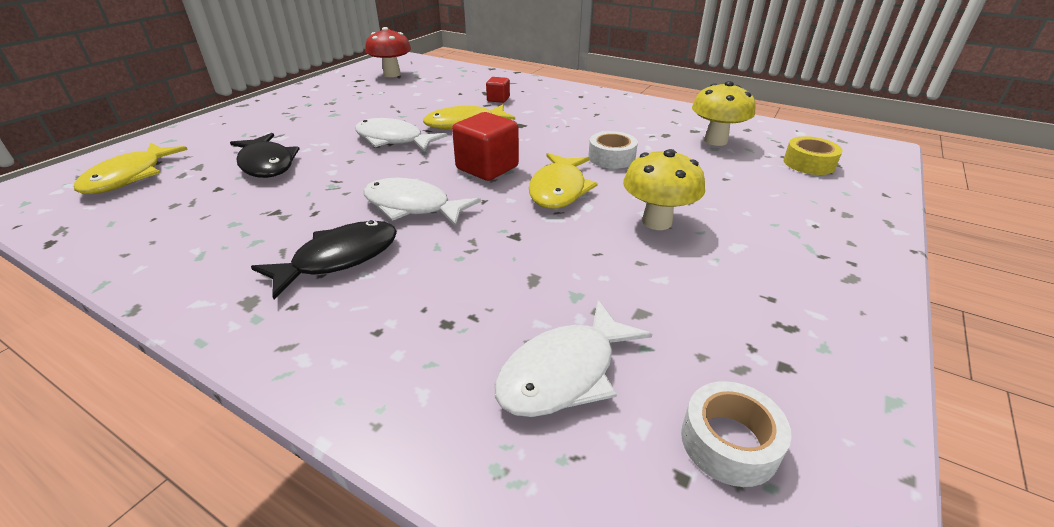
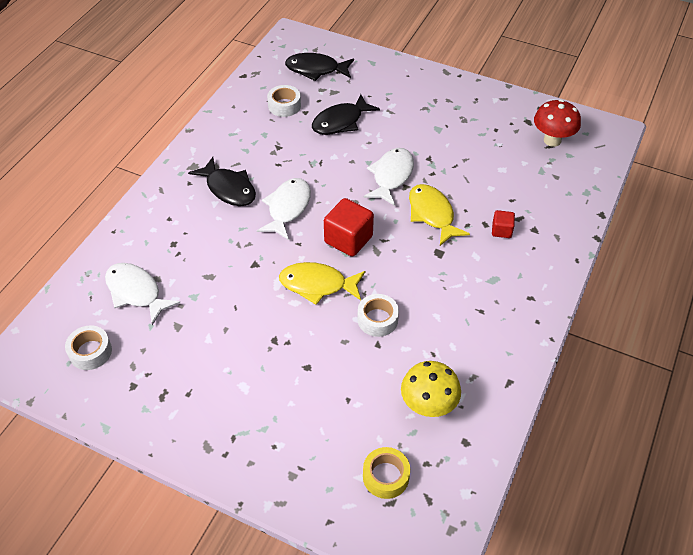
camera: 85 degrees right, 15 degrees up
(129, 177) = (316, 69): yellow fish -> black fish
(183, 204) = (284, 105): none -> white tape
(657, 222) = (274, 342): yellow mushroom -> none

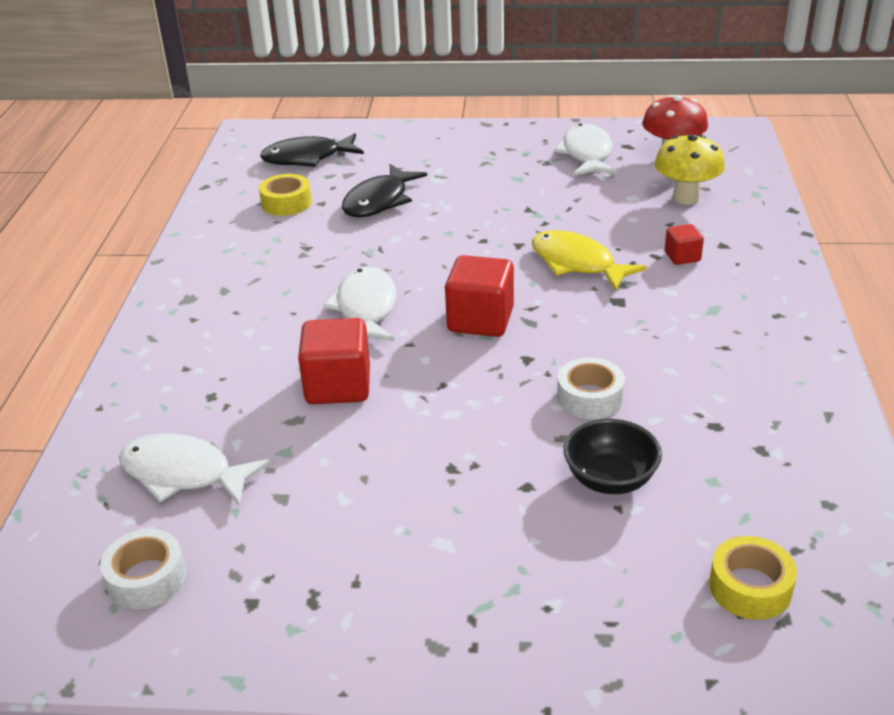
camera: 20 degrees left, 15 degrees down
(228, 189) = (261, 310): black fish -> none
(243, 261) = (338, 386): none -> red cube
(284, 105) = (286, 203): white tape -> yellow tape
(317, 285) = (472, 383): yellow fish -> none
(354, 379) = (610, 479): none -> black bowl
(391, 176) = (491, 239): white fish -> white fish (587, 154)
(428, 406) = (741, 477): yellow mushroom -> yellow mushroom (685, 198)

